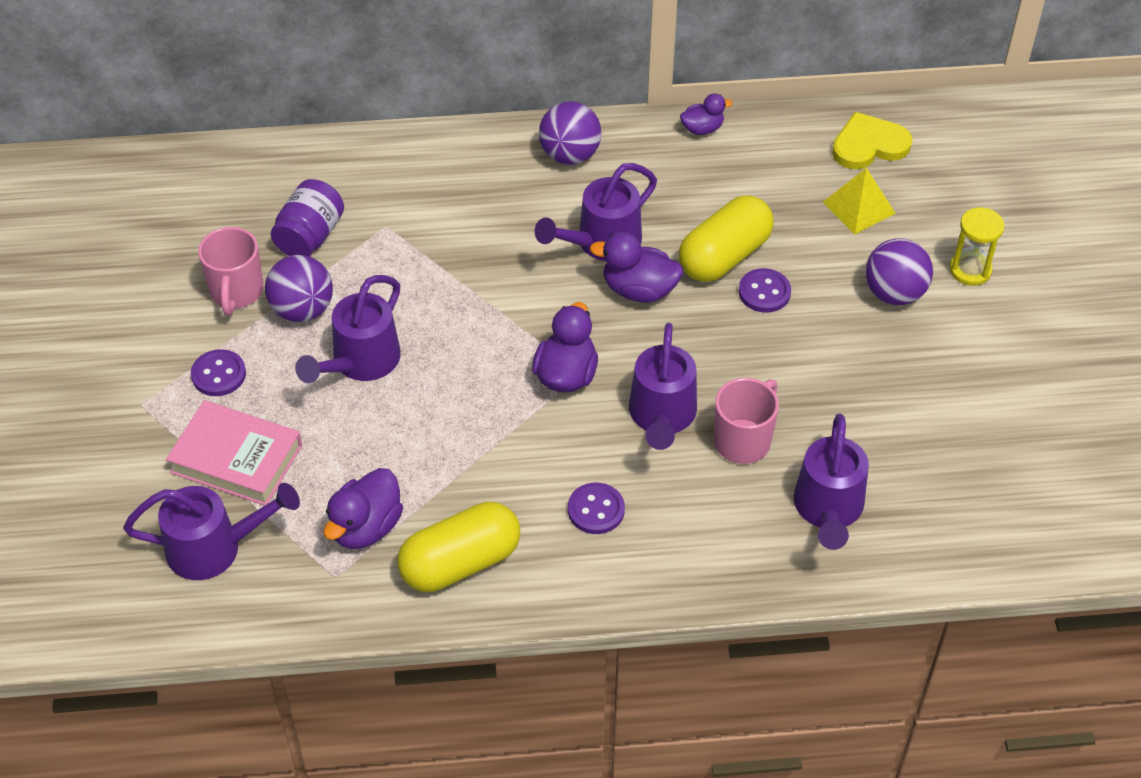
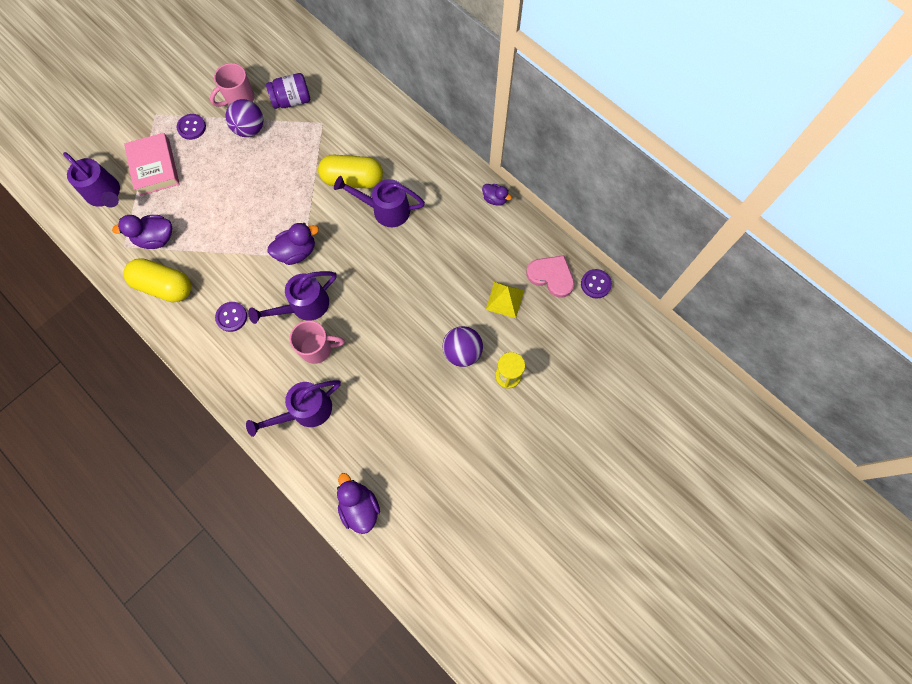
camera: 50 degrees right, 20 degrees up
(360, 362) = (239, 171): purple watering can -> none
(570, 155) = (428, 159): purple ball -> none
(639, 290) = (370, 245): purple duck -> purple duck (359, 507)
(724, 256) = (421, 264): yellow capsule -> yellow capsule (353, 179)
(764, 292) = (414, 296): purple button -> purple button (595, 284)
(869, 145) = (551, 276): yellow heart -> pink heart

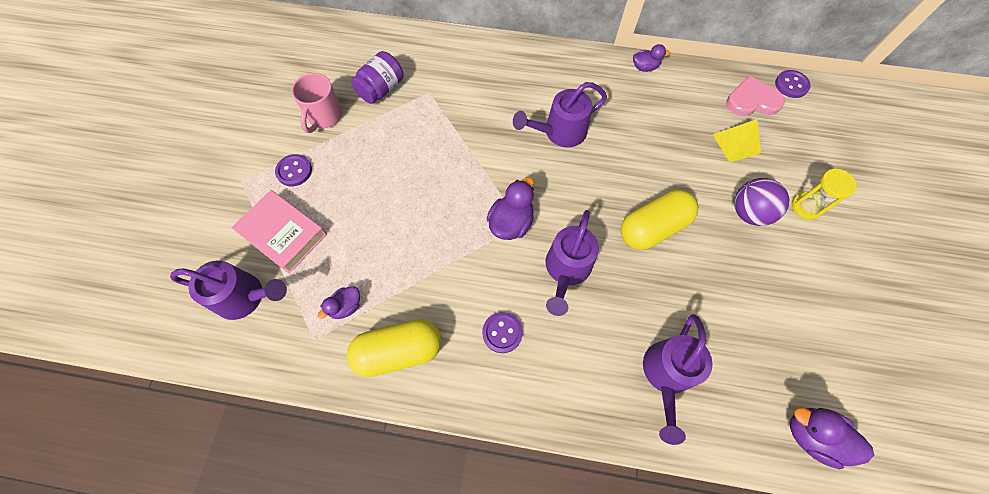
camera: 35 degrees left, 5 degrees down
(156, 238) = (346, 306): purple duck -> purple duck, size x0.62
(250, 129) = (360, 138): purple ball -> none
(317, 348) = (618, 302): pink mug -> none
(353, 179) = (504, 124): yellow capsule -> yellow capsule (652, 228)

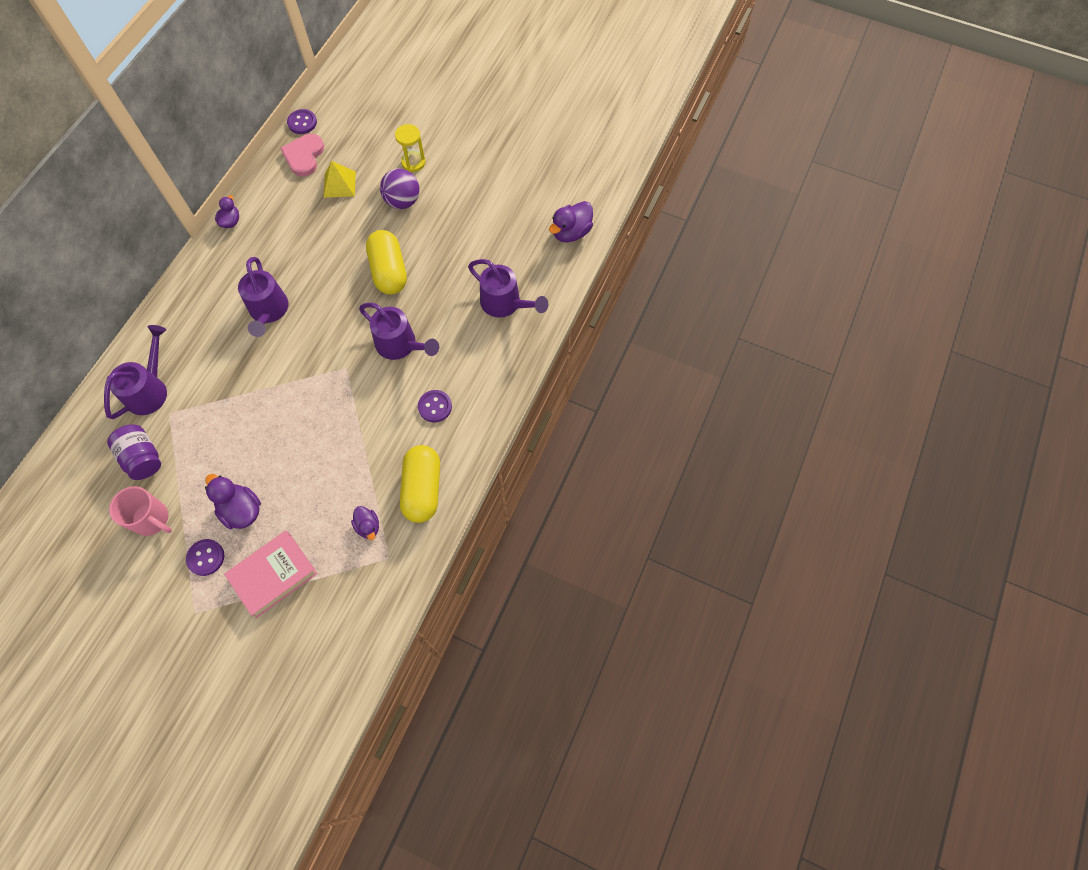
camera: 75 degrees left, 0 degrees up
(246, 297) = (326, 615): purple watering can -> purple watering can (150, 389)
(511, 222) = (342, 375): purple duck -> purple duck (241, 510)

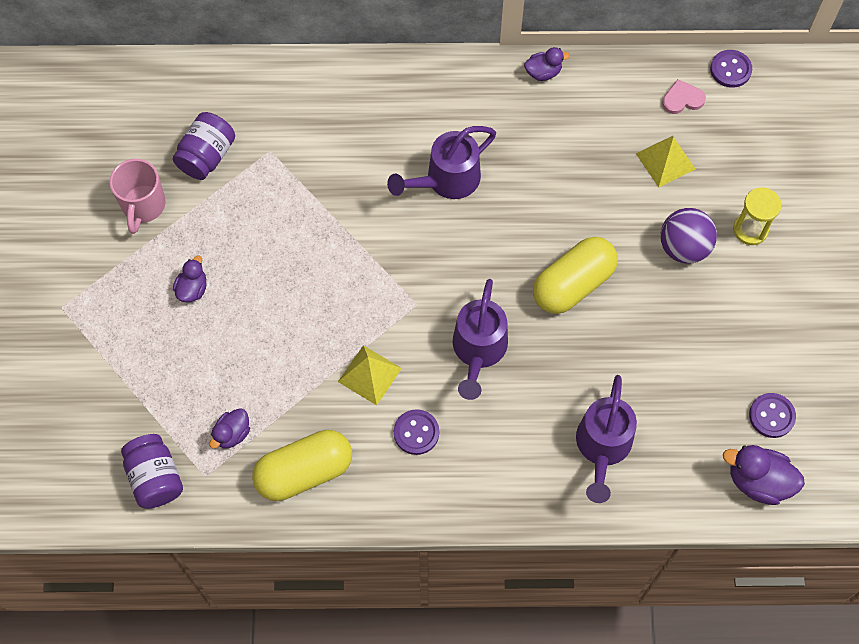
camera: 65 degrees right, 0 degrees up
(150, 389) = (288, 116): purple watering can -> none
(206, 557) = (124, 283): purple button -> purple button (771, 416)
(241, 510) = (192, 289): purple duck -> purple duck, size x0.62
(273, 575) = (134, 363): pink book -> none
(304, 156) = (682, 99): pink heart -> pink heart, size x0.63
(370, 594) = (155, 478): none -> purple jar
(378, 418) = (369, 375): none -> yellow pyramid

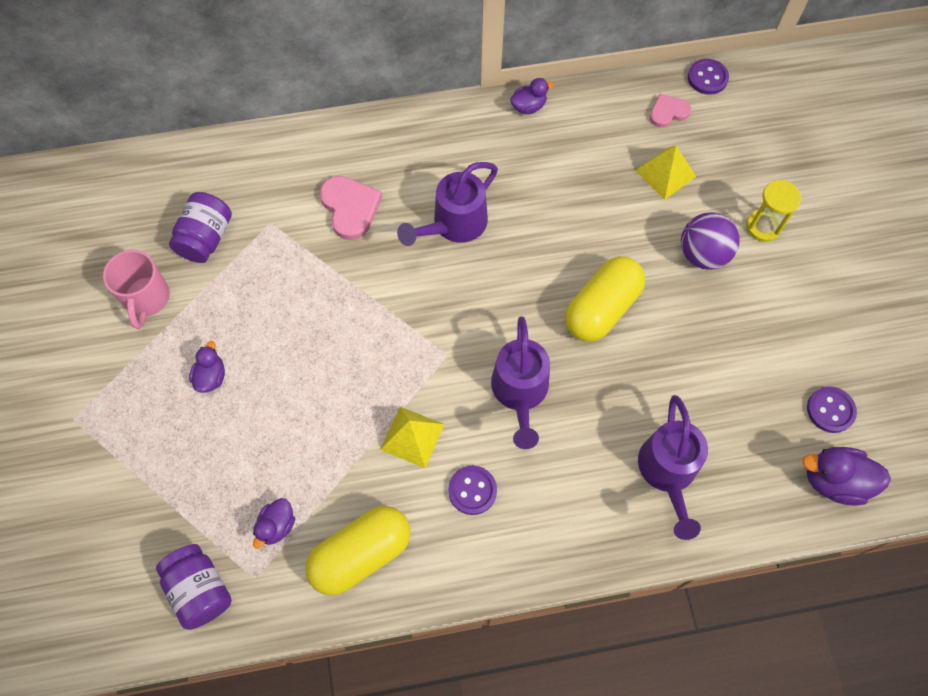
camera: 10 degrees left, 0 degrees up
(349, 148) = (350, 208): none -> pink heart

